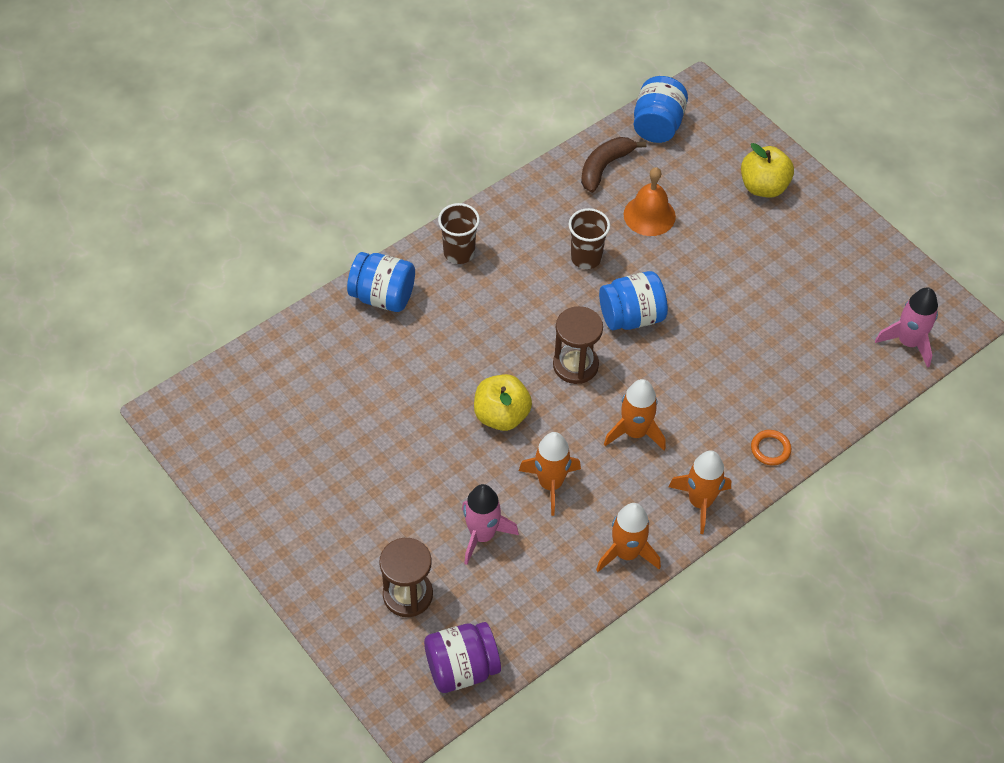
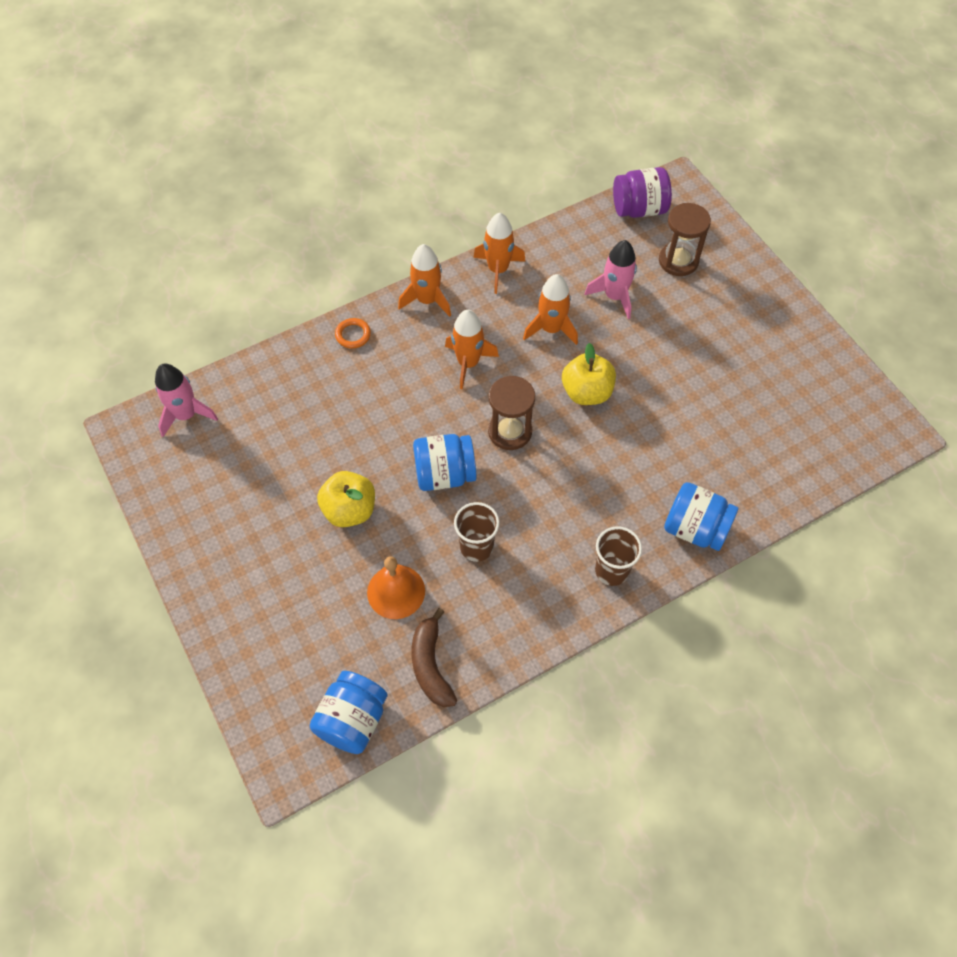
camera: 170 degrees left, 5 degrees up
(604, 167) = (430, 665): brown banana -> brown banana turned 120 degrees clockwise
(763, 187) = (257, 612): yellow apple -> yellow apple (349, 510)

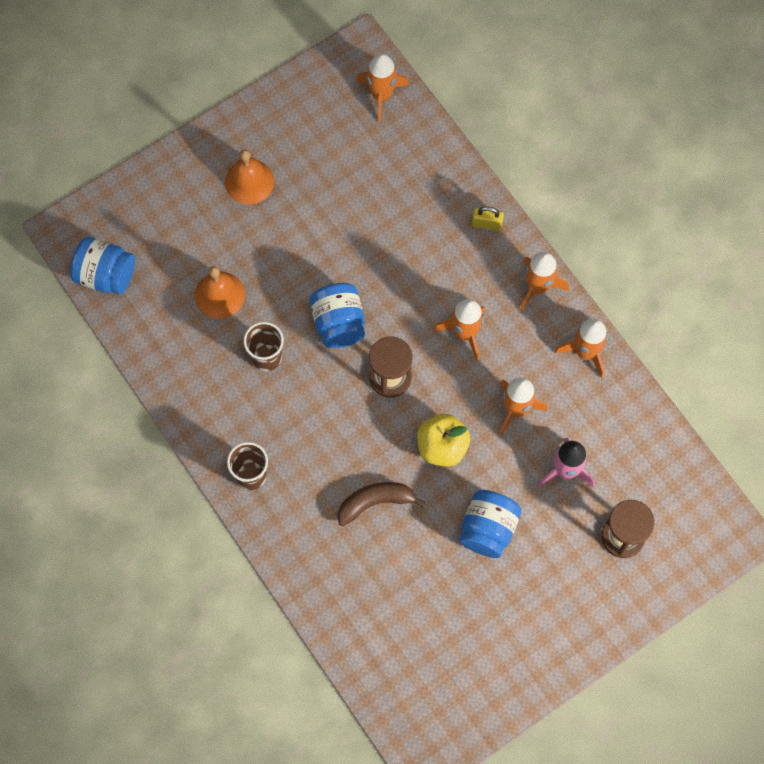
camera: 85 degrees right, 10 degrees up
(186, 415) = (381, 95): pink rocket -> orange rocket
(261, 552) = (249, 181): none -> orange bell
(349, 510) = (295, 247): yellow apple -> none
(353, 335) = (487, 223): orange ring -> yellow padlock
(430, 665) = (155, 330): brown banana -> brown banana (375, 502)
(639, 209) = (691, 494): purple jar -> none
(695, 528) = (299, 550): blue jar -> blue jar (488, 529)

